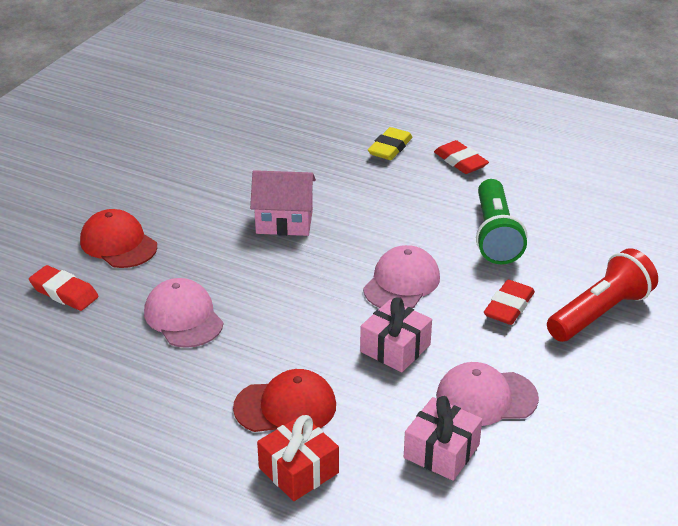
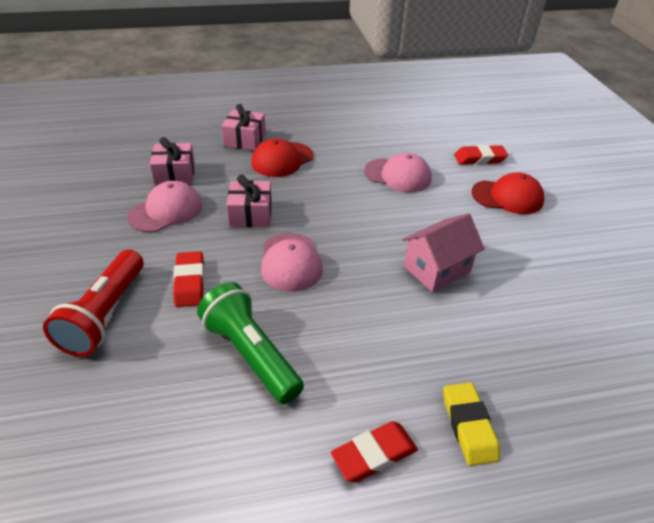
camera: 140 degrees right, 5 degrees up
(298, 470) = (244, 140): red gift -> pink gift
(460, 161) = (374, 455): red eraser -> red eraser turned 45 degrees counterclockwise

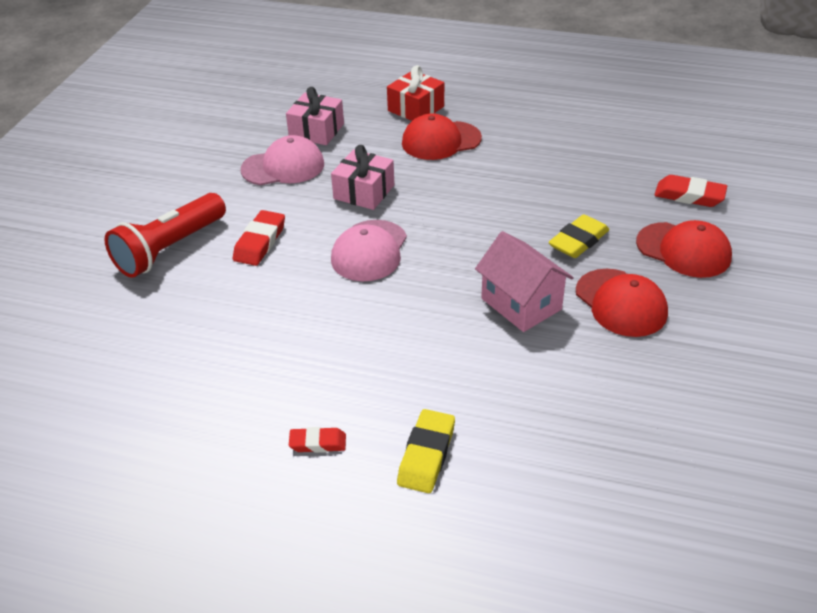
camera: 30 degrees right, 0 degrees up
(244, 140) = (416, 108): pink gift -> red gift
(250, 354) = (270, 323): green flashlight -> none
(374, 455) = (318, 443): red eraser -> red eraser, size x0.64
(397, 175) = (563, 190): pink cap -> none
(437, 209) = (578, 241): none -> yellow eraser
(437, 269) = (521, 304): pink house -> pink house turned 60 degrees clockwise
(501, 247) = (621, 303): none -> red cap

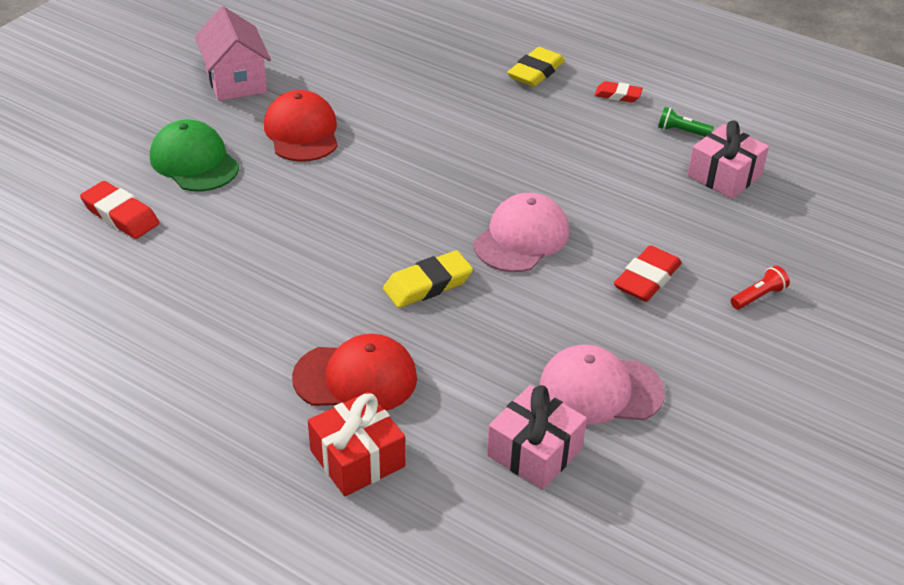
camera: 165 degrees left, 0 degrees up
(169, 249) = (758, 296): red flashlight -> red flashlight, size x0.41
(238, 406) = (681, 131): none -> green flashlight
(364, 192) = (500, 318): pink gift -> pink gift (724, 175)
(521, 304) = (394, 152): pink house -> pink house (236, 81)
(578, 241) = (290, 195): yellow eraser -> yellow eraser (428, 284)
(683, 250) = (194, 162): red cap -> green cap

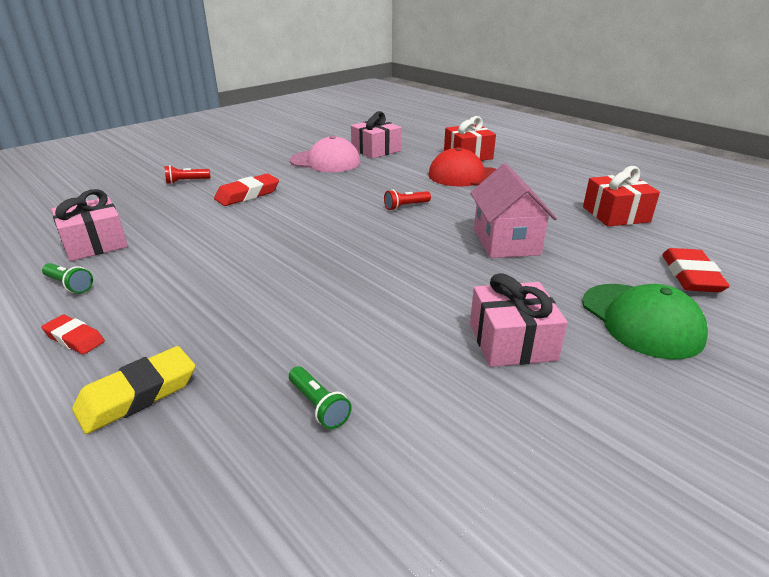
camera: 165 degrees left, 10 degrees down
(120, 215) = (691, 276): red eraser -> red eraser turned 45 degrees clockwise
(152, 308) = (615, 214): none -> red gift
(236, 81) = (639, 453): pink house -> pink house (506, 242)
(302, 132) = (512, 341): red cap -> pink gift
(423, 80) = (318, 406): none -> green flashlight
(428, 284) = (406, 206): yellow eraser -> red flashlight
(521, 238) = (317, 223): pink cap -> none

